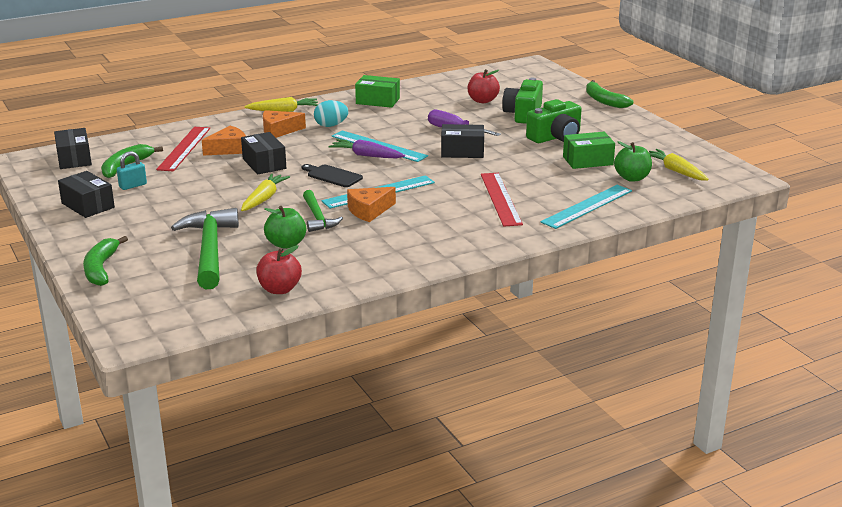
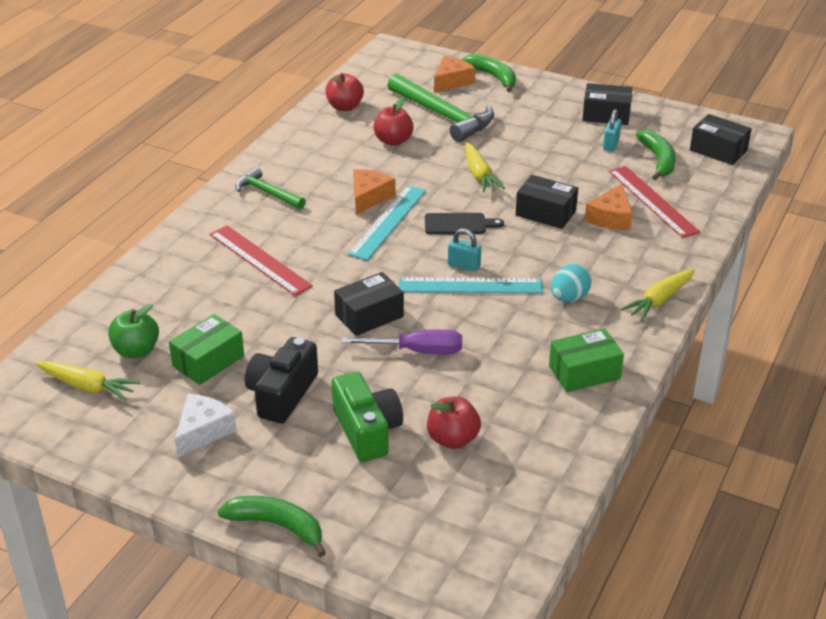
camera: 145 degrees right, 10 degrees up
(279, 131) = (609, 265): orange cheese -> orange cheese (451, 81)
(286, 244) = (393, 141): green apple -> red apple
(318, 217) = (404, 174): green hammer -> green hammer (267, 193)
(366, 155) = (464, 265): purple carrot -> turquoise padlock
(556, 137) = (282, 394): green camera -> black camera
(587, 206) = (161, 284): turquoise ruler -> none
(615, 136) = (203, 431): none -> white cheese

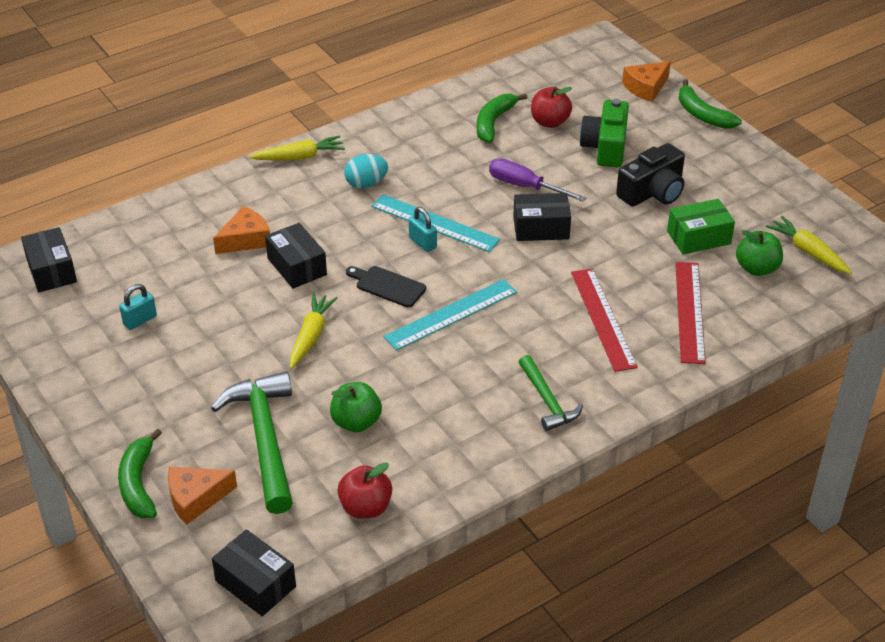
camera: 150 degrees left, 5 degrees up
(203, 431) = (726, 187): white cheese -> none
(369, 197) = (446, 352): orange cheese -> orange cheese (646, 87)
(393, 141) = (356, 422): red apple -> green apple
(584, 372) = (416, 129): green box -> none
(606, 115) = (92, 363): black box -> black box (255, 584)
(652, 201) = (188, 241): red ruler -> red ruler (689, 311)
(658, 160) = (121, 283): green banana -> green banana (493, 122)

